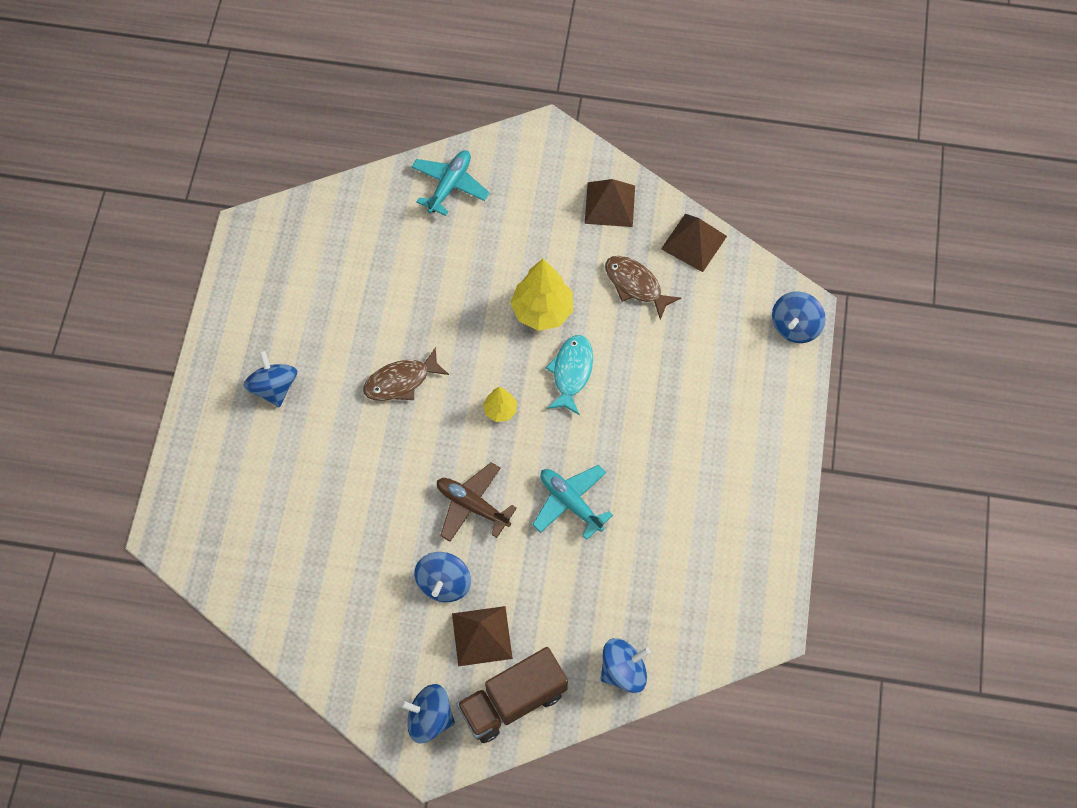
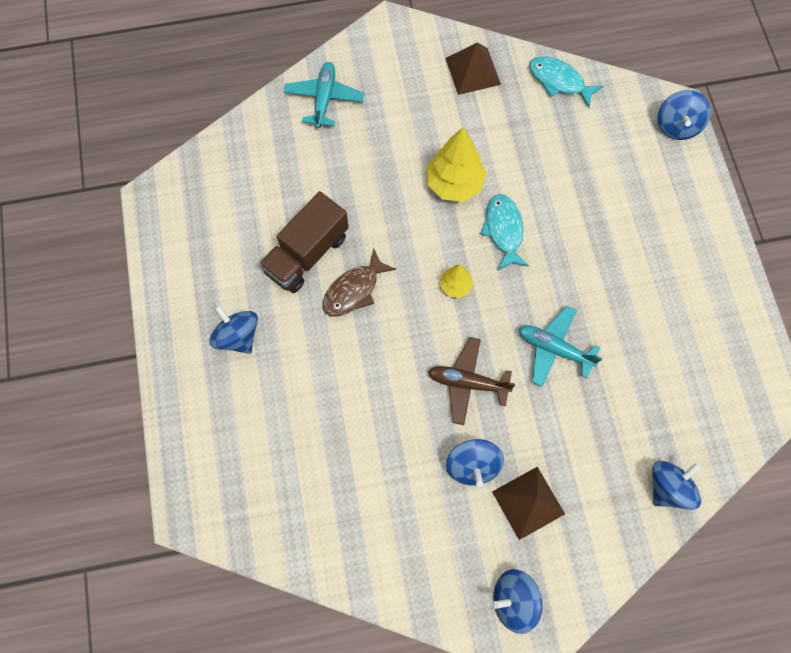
camera: 20 degrees left, 5 degrees up
(513, 701) = (583, 554): brown truck -> brown truck (307, 254)
(636, 285) = (526, 134): brown fish -> none
(693, 242) = (559, 81): brown pyramid -> turquoise fish

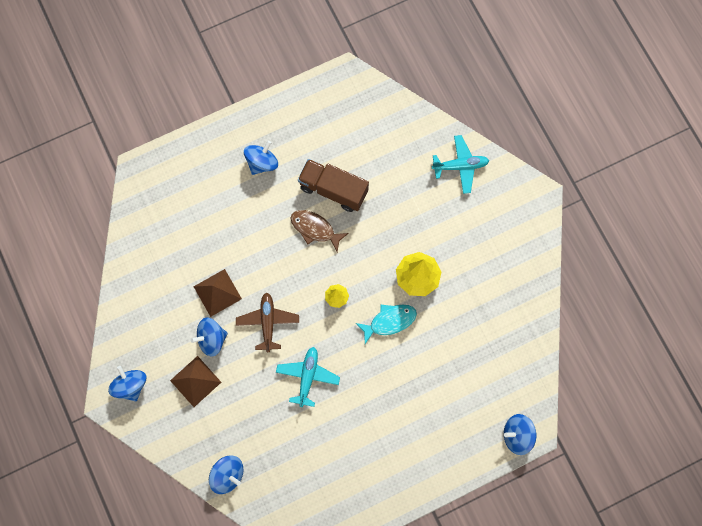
camera: 75 degrees right, 5 degrees up
(473, 71) = (518, 268): brown pyramid -> brown pyramid (217, 292)
(559, 81) = (529, 335): turquoise fish -> none

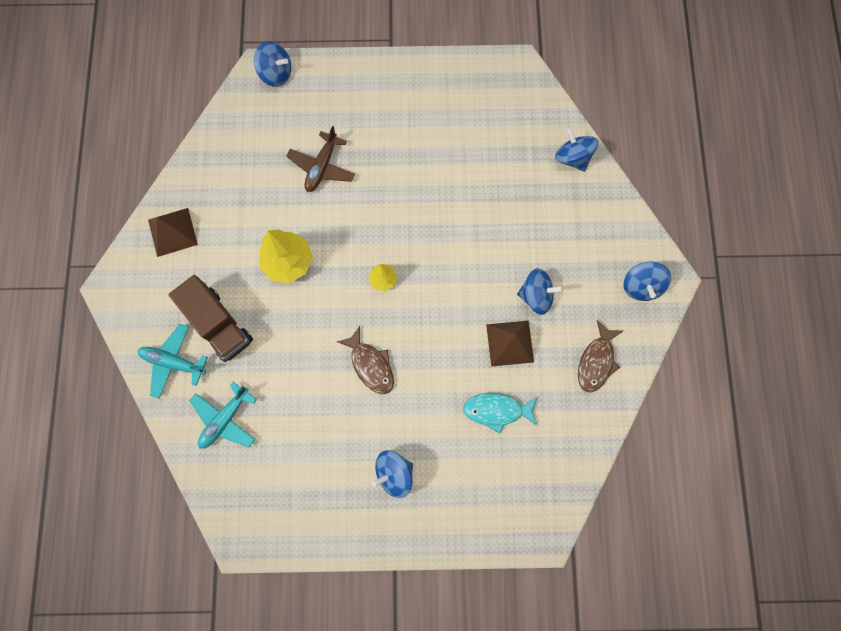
camera: 155 degrees left, 0 degrees up
(145, 308) = (596, 361): none -> brown fish
(195, 381) = (570, 260): brown pyramid -> brown pyramid (172, 232)
(268, 322) = (468, 286): brown plane -> brown plane (322, 167)
(307, 376) = (452, 214): turquoise plane -> turquoise plane (225, 419)
(333, 190) = (328, 401): brown truck -> brown truck (218, 324)
(389, 321) = (341, 230): turquoise fish -> turquoise fish (497, 410)

